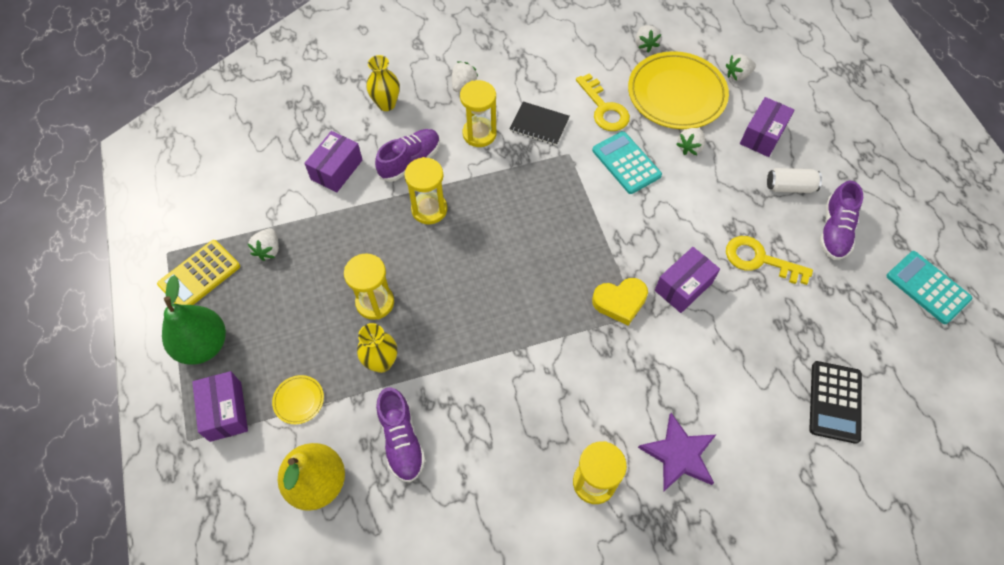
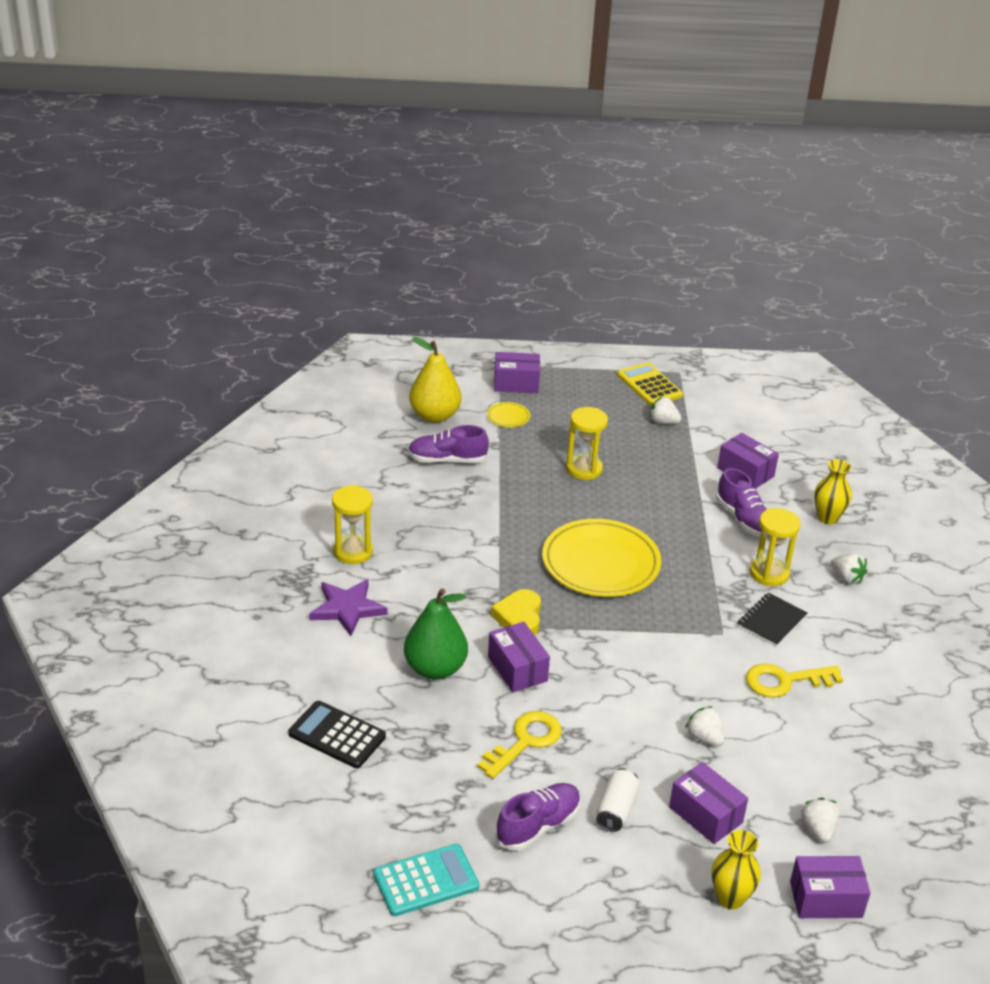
camera: 105 degrees right, 25 degrees down
(203, 345) = (580, 380): green pear -> green pear (435, 668)
(381, 362) = (522, 462): yellow vase -> yellow vase (730, 898)
(429, 209) = (677, 519): yellow hourglass -> none
(626, 163) = (696, 675): turquoise calculator -> none
(645, 45) = (890, 752): white strawberry -> none
(676, 94) = (795, 754): yellow plate -> yellow plate (600, 563)
(792, 66) = (826, 899): none -> purple box
(834, 230) = (538, 826): purple shoe -> purple shoe turned 105 degrees clockwise

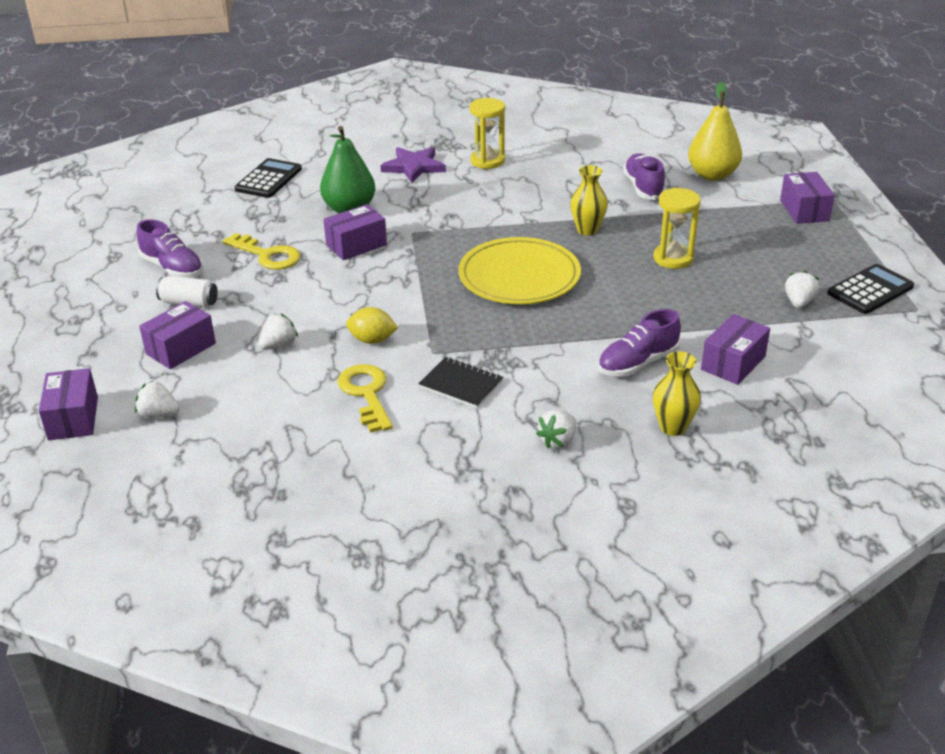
camera: 85 degrees right, 0 degrees up
(426, 881) = (122, 227): turquoise calculator -> none
(508, 417) = (738, 211): yellow plate -> none
(519, 618) = (424, 241): yellow heart -> none
(649, 385) = (870, 290): yellow calculator -> black calculator
(700, 671) = (372, 340): none -> yellow lemon
(730, 898) = (83, 364): yellow vase -> yellow vase (587, 230)
(769, 573) = (543, 382): yellow hourglass -> none
(818, 829) = (159, 414): white strawberry -> white strawberry turned 150 degrees counterclockwise

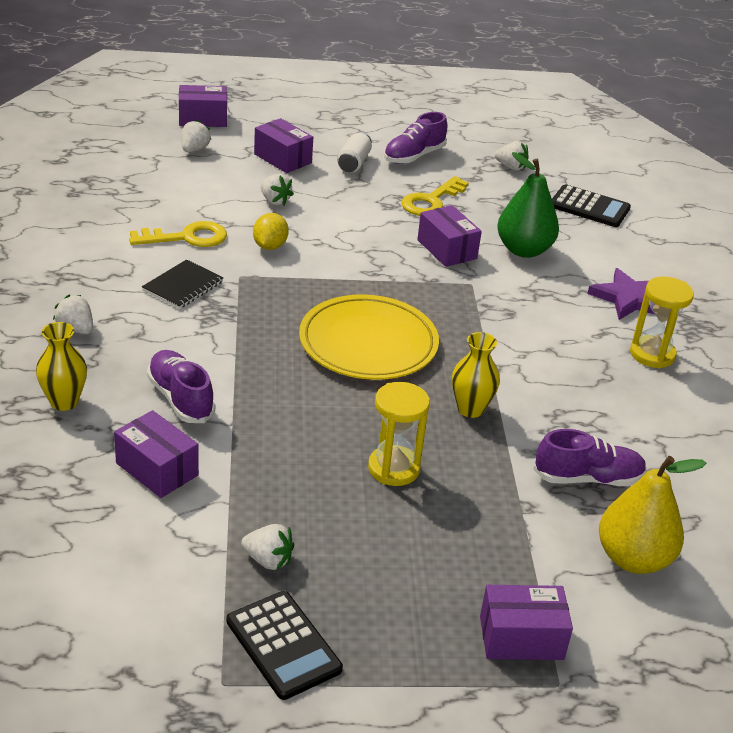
camera: 90 degrees right, 0 degrees up
(194, 215) = (511, 167): none -> white strawberry

